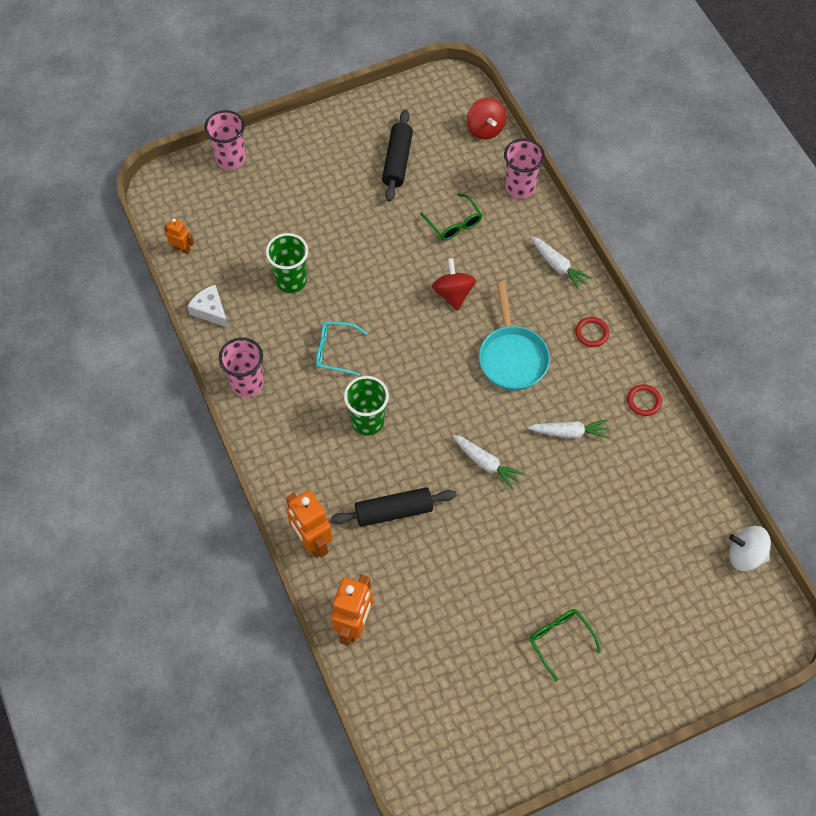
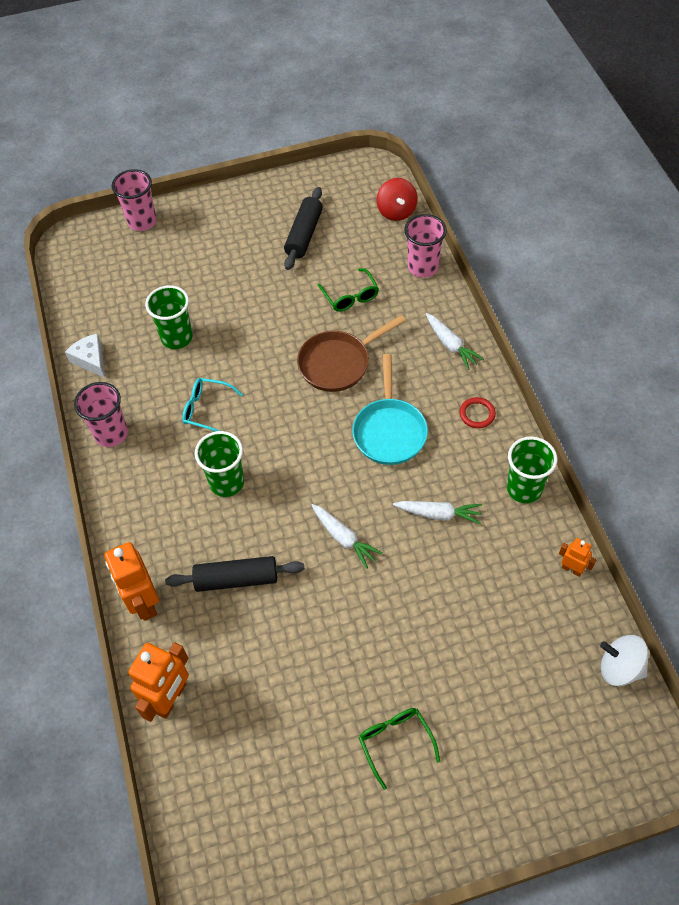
camera: 10 degrees right, 5 degrees down
(182, 249) = (76, 300): orange robot -> orange robot (572, 569)
(453, 293) = (338, 363): red spinning top -> brown pan
(644, 401) = (524, 488): red ring -> green cup

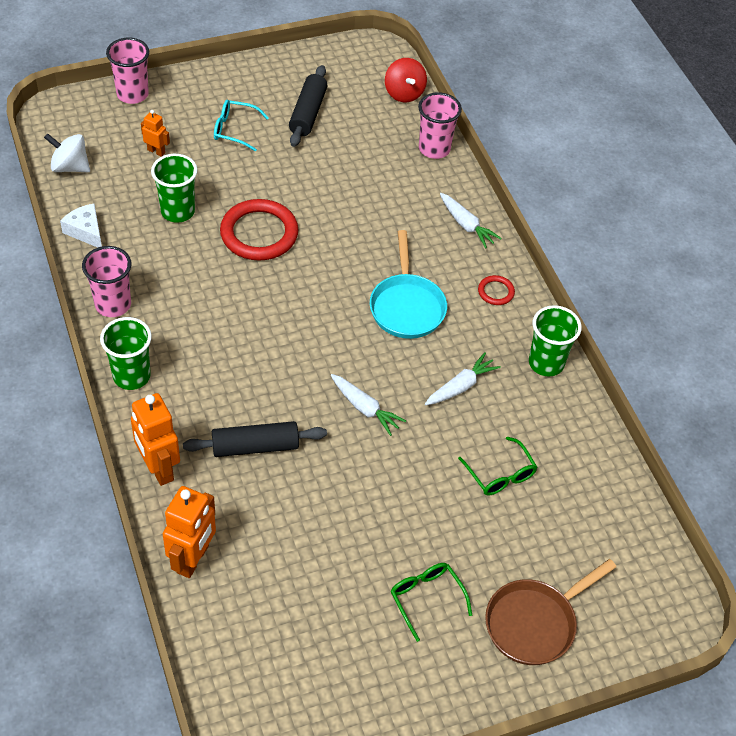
camera: 10 degrees left, 5 degrees down
(206, 409) = (214, 282): turquoise glasses -> turquoise glasses (234, 129)
(227, 482) = (239, 354): green cup -> green cup (131, 376)
(252, 358) = (259, 233): none -> red ring
(338, 363) = (350, 240): brown pan -> brown pan (534, 623)
(350, 296) = (360, 175): green glasses -> green glasses (500, 475)
(439, 514) = (461, 386): white carrot -> white carrot turned 45 degrees counterclockwise
(572, 569) = (596, 438): orange robot -> orange robot (156, 151)
(619, 668) = (646, 529): white spinning top -> white spinning top (70, 167)

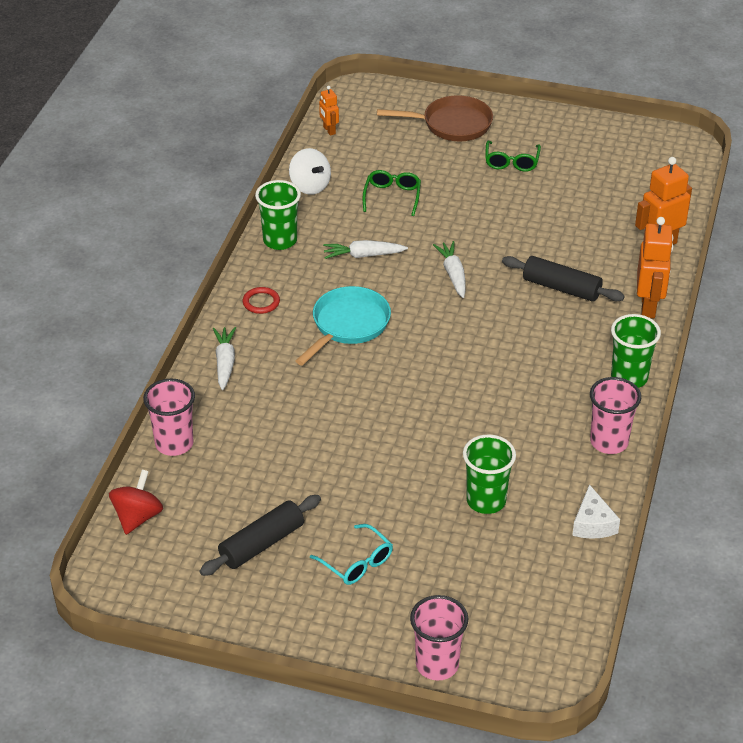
camera: 140 degrees left, 10 degrees down
(70, 167) = (567, 604): white spinning top -> white spinning top (310, 186)
(156, 151) = (461, 577): orange robot -> orange robot (329, 130)
(259, 233) = (423, 443): red ring -> none

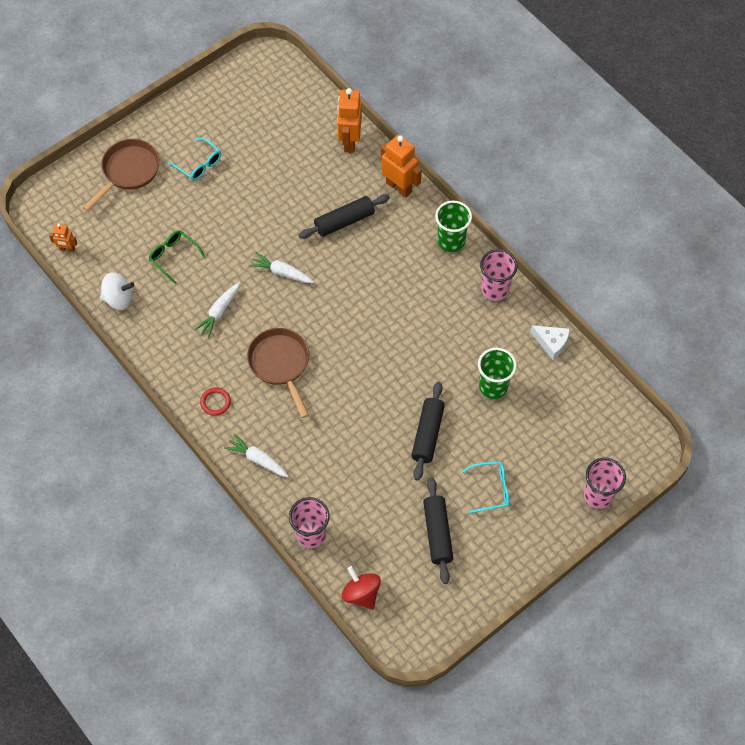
camera: 55 degrees left, 20 degrees up
(280, 240) = (161, 353): green cup -> none
(348, 325) = (280, 364): turquoise pan -> brown pan
(374, 476) = (427, 434): none -> black rolling pin
(511, 162) = (199, 164): green glasses -> turquoise glasses

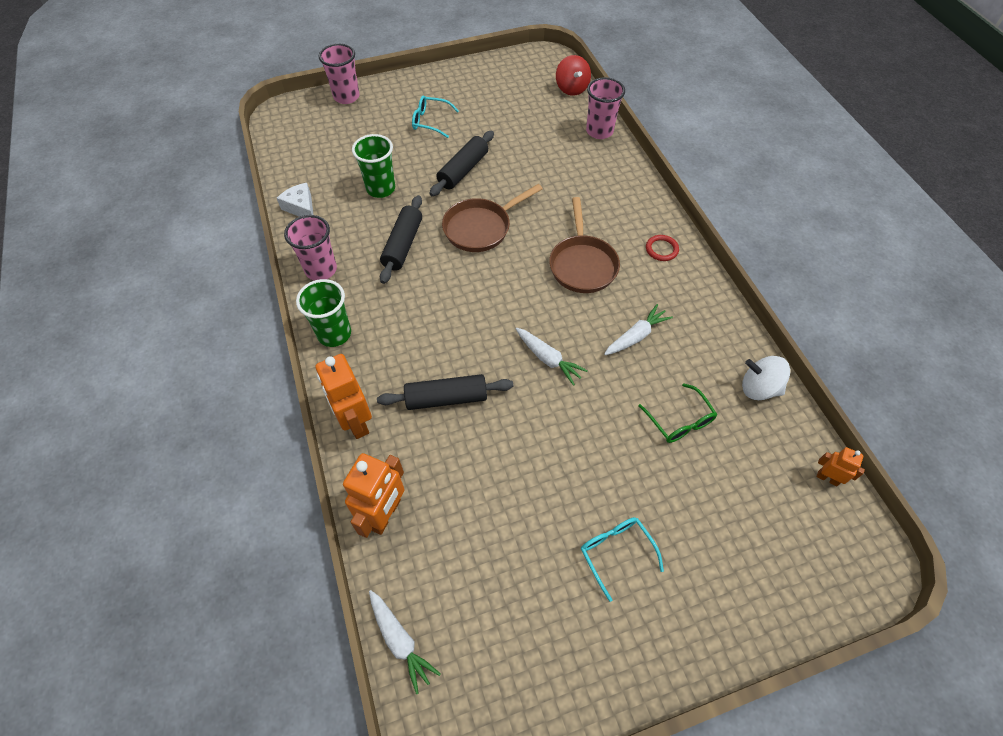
camera: 160 degrees left, 5 degrees down
(128, 171) = (727, 578): brown pan -> brown pan (481, 228)
(257, 459) = (631, 193): white carrot -> white carrot (400, 641)
(437, 533) = (491, 106): black rolling pin -> black rolling pin (403, 245)

